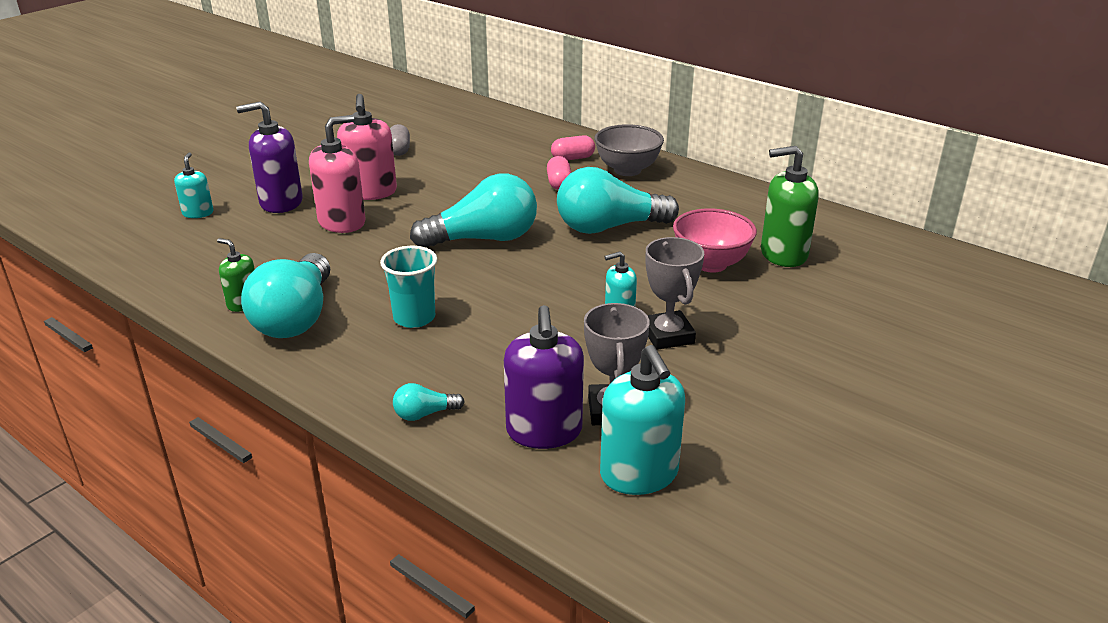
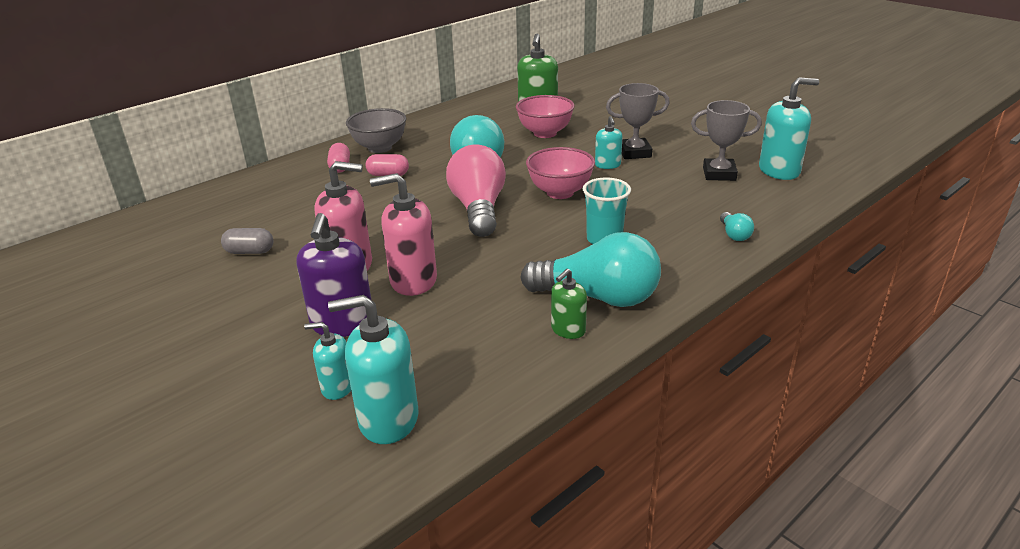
camera: 80 degrees left, 0 degrees up
(153, 236) = (388, 419): none -> turquoise soap dispenser
(342, 222) = (413, 281): pink soap dispenser -> pink soap dispenser turned 60 degrees counterclockwise
(483, 239) = (478, 209): turquoise light bulb -> pink light bulb
(530, 284) = (560, 192): none -> pink bowl
(544, 431) = (745, 195): purple soap dispenser -> none

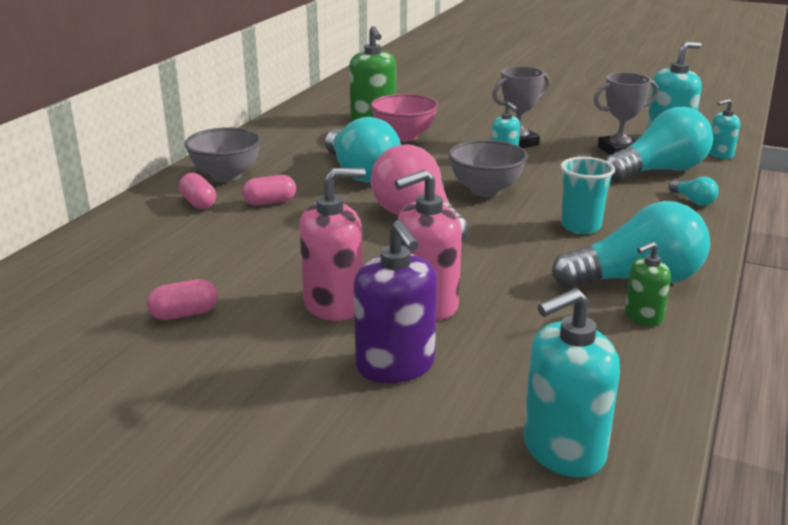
camera: 25 degrees left, 5 degrees down
(250, 251) = (184, 314): grey capsule -> pink capsule
(337, 387) = (467, 433): turquoise soap dispenser -> turquoise soap dispenser (720, 154)
(560, 192) = (485, 190): pink bowl -> grey bowl
(568, 330) = (643, 316): green soap dispenser -> green soap dispenser turned 45 degrees clockwise
(735, 200) = (659, 171): none -> turquoise light bulb

